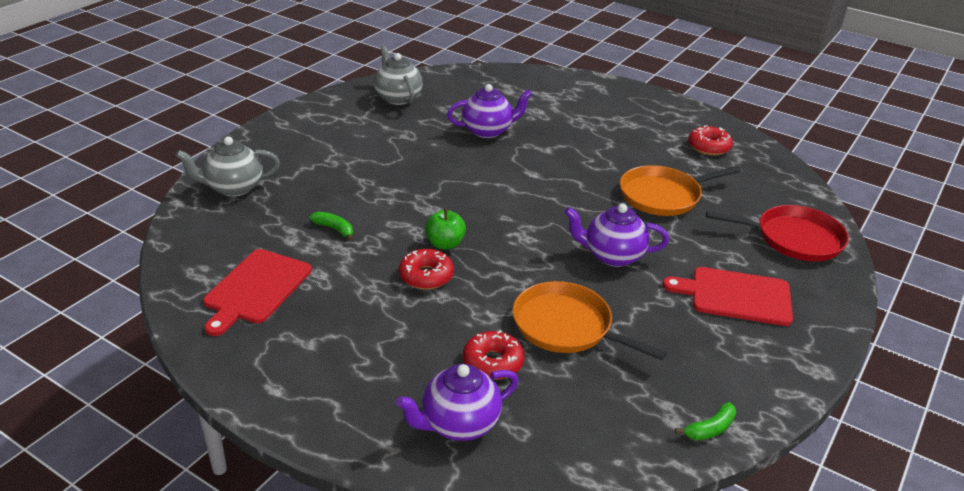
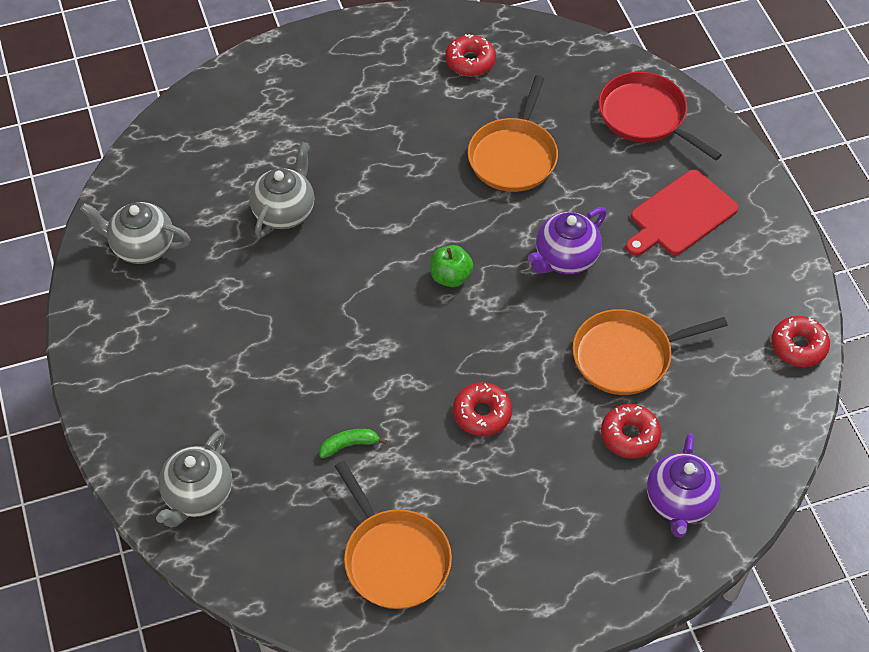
camera: 50 degrees left, 20 degrees up
(256, 289) = (394, 558): red cutting board -> orange pan
(445, 244) = (447, 370): green apple -> green apple (450, 277)
(488, 131) = (284, 212): purple teapot -> grey teapot
(710, 429) = (798, 346): green banana -> red donut
(794, 238) = (645, 116): red pan -> red pan turned 90 degrees counterclockwise

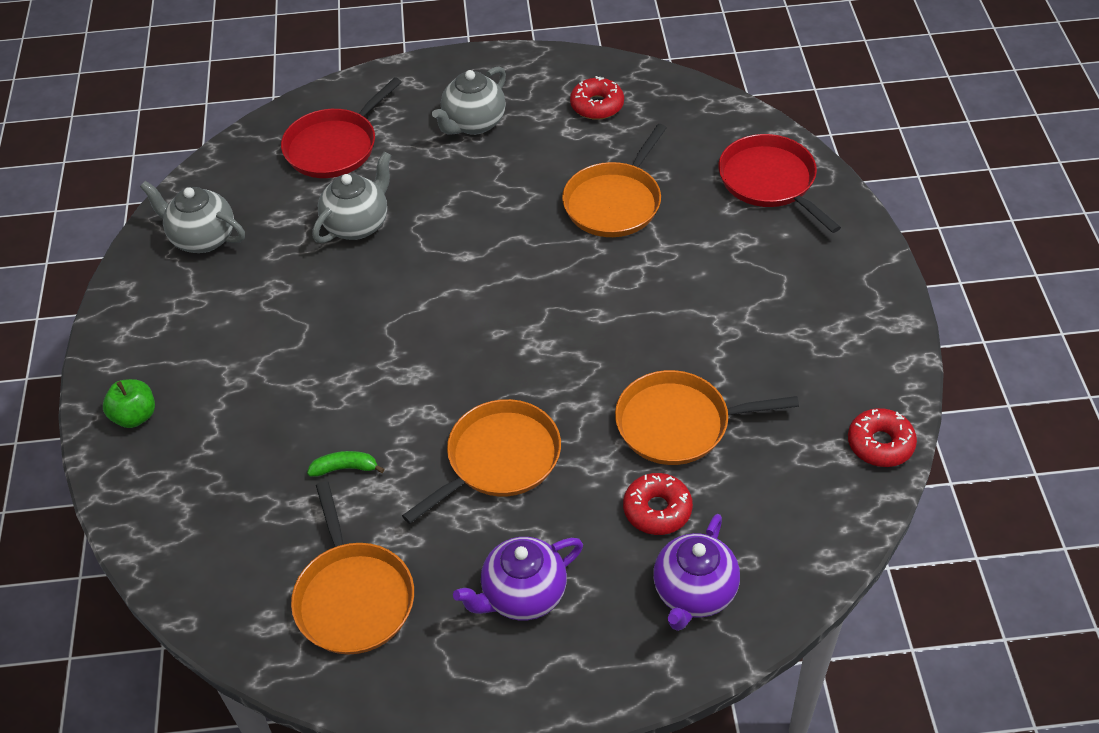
camera: 15 degrees right, 5 degrees down
(197, 496) = (168, 494): grey teapot -> grey teapot (473, 124)
(237, 136) = (334, 146): none -> red pan
(450, 277) = (509, 313): green apple -> green apple (135, 416)
(482, 414) = (499, 459): red donut -> orange pan
(565, 259) = (639, 312): purple teapot -> purple teapot (522, 595)
(680, 215) = (781, 286): red cutting board -> none

